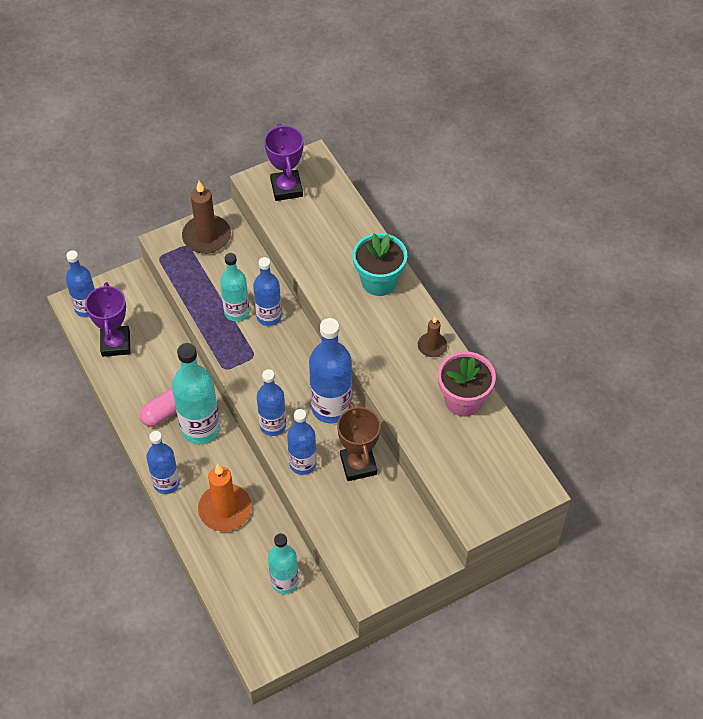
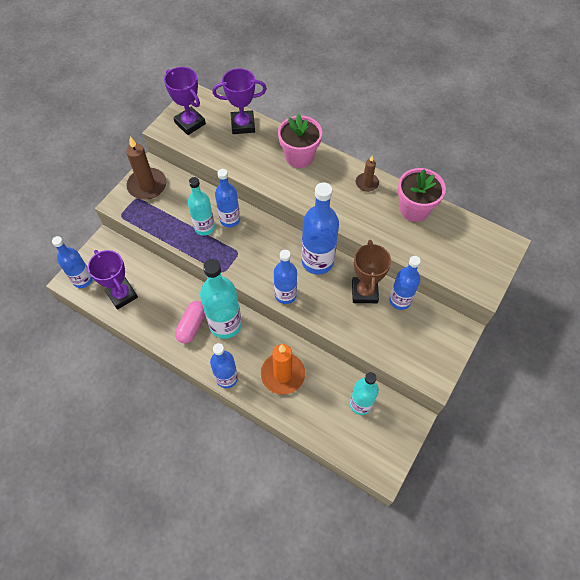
camera: 30 degrees left, 5 degrees up
(303, 463) = (325, 311): blue bottle -> blue bottle (400, 300)
(342, 216) = (243, 125): none -> purple trophy
(358, 465) = (364, 292): brown trophy -> brown trophy turned 45 degrees clockwise
(379, 281) = (299, 157): turquoise flower pot -> pink flower pot

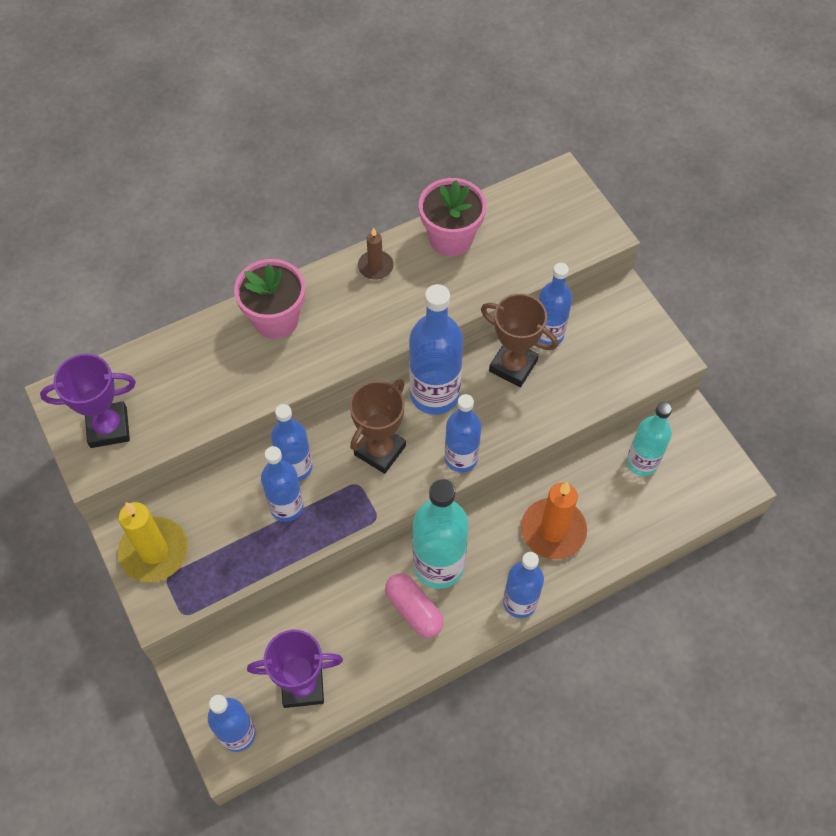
camera: 60 degrees left, 0 degrees up
(147, 185) = (154, 551): brown candle -> yellow candle
(204, 227) = (286, 507): turquoise bottle -> blue bottle
(243, 125) = (166, 360): purple trophy -> none
(264, 253) = (380, 450): none -> brown trophy

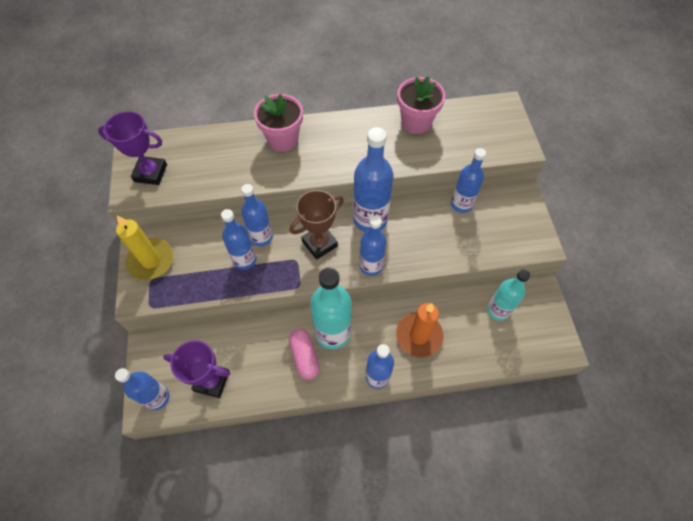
camera: 20 degrees right, 0 degrees up
(375, 266) = (360, 125): brown candle -> none
(513, 366) = (429, 217): brown trophy -> none

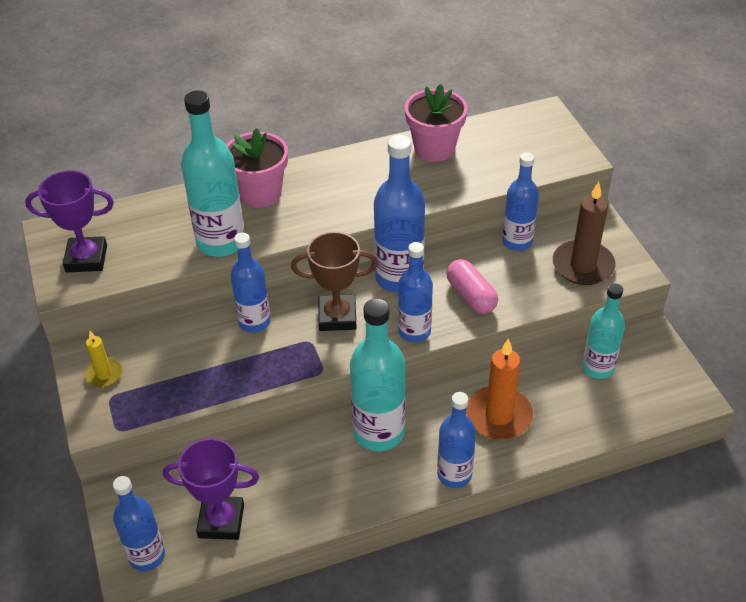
camera: 10 degrees left, 15 degrees down
(151, 260) = (104, 374): yellow candle -> yellow candle, size x0.56
(244, 260) = (238, 352): blue bottle -> none
(246, 175) = (221, 242): none -> turquoise bottle
(304, 356) = (346, 468): pink capsule -> pink capsule (471, 296)
(319, 243) = (337, 317): brown trophy -> brown trophy turned 45 degrees clockwise
(505, 233) = (583, 265): none -> brown candle

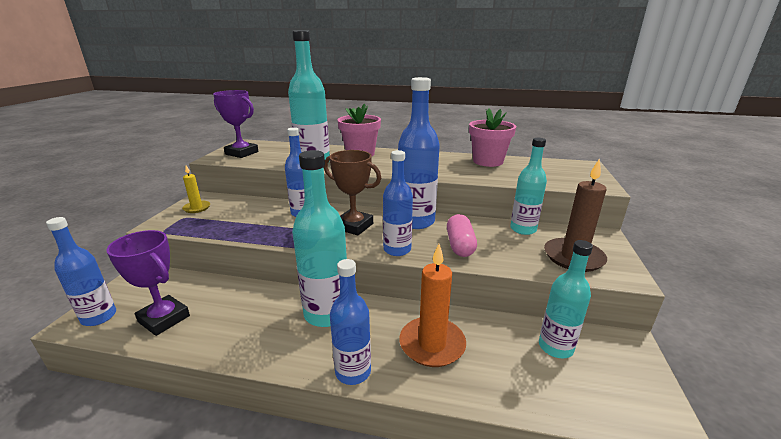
camera: 30 degrees right, 20 degrees down
(517, 242) = (523, 229): blue bottle -> turquoise bottle

